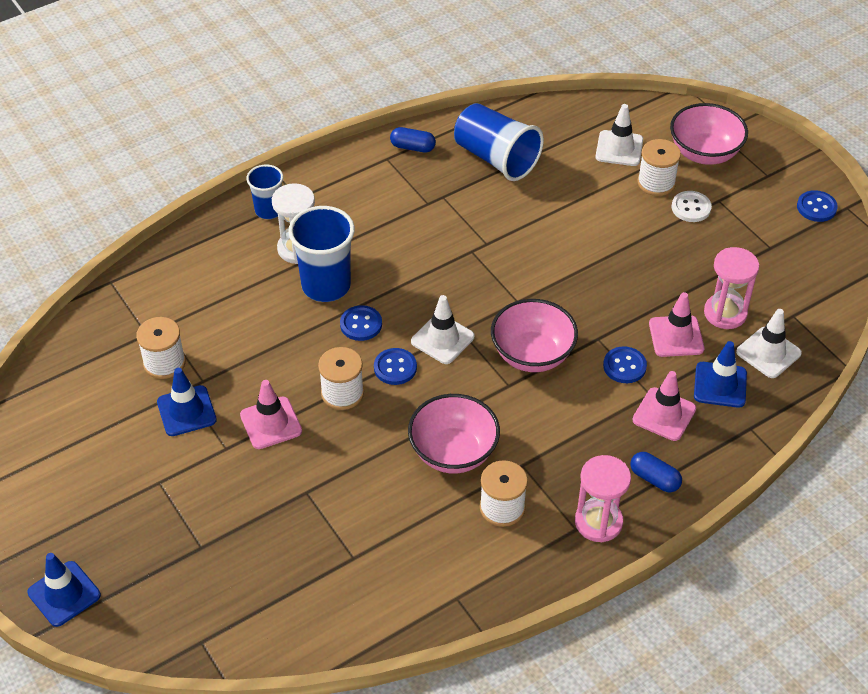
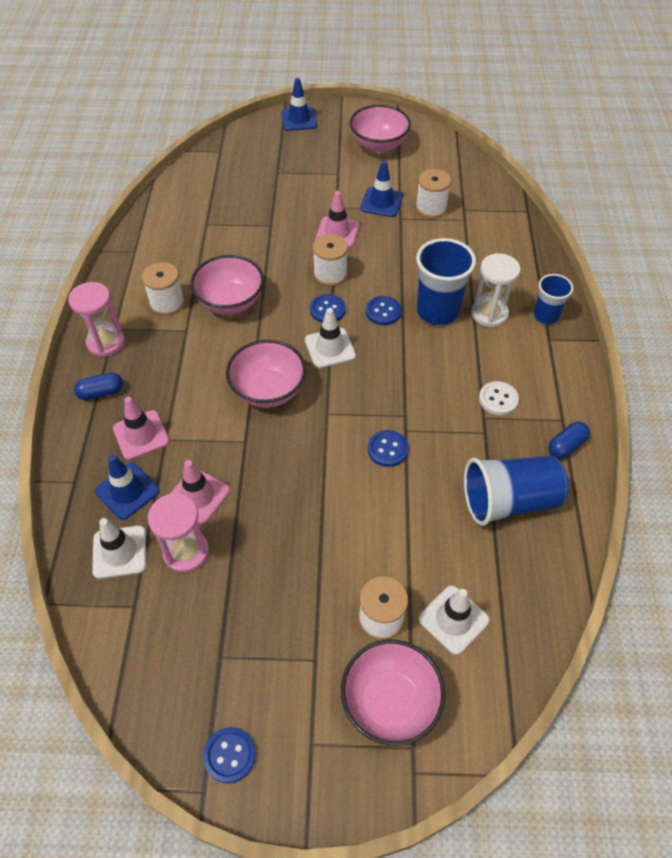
camera: 125 degrees right, 5 degrees up
(70, 472) = (378, 145): none -> pink bowl
(624, 366) = (204, 440): blue button -> blue button (387, 449)
(691, 208) = (325, 624): white button -> white button (498, 399)

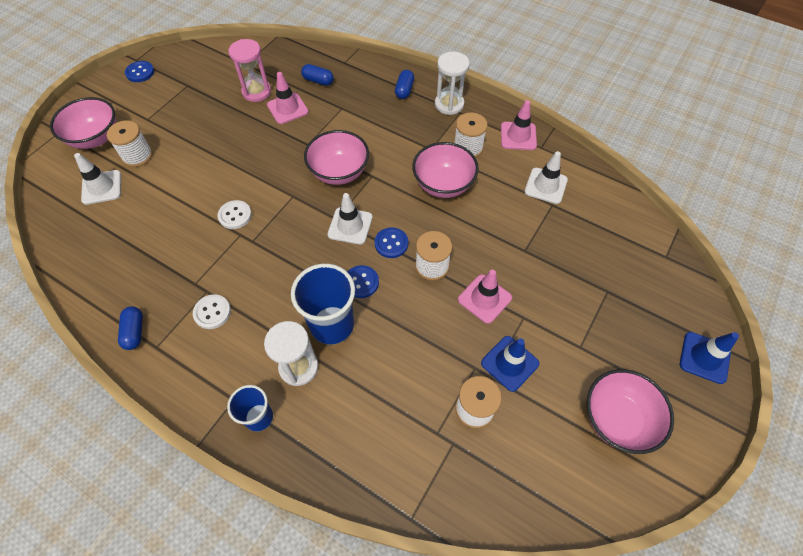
camera: 120 degrees right, 5 degrees up
(106, 342) = (449, 104): pink hourglass -> white hourglass
(119, 552) = (281, 67): white traffic cone -> white traffic cone (545, 186)
(127, 491) = (318, 81): blue traffic cone -> blue capsule
(141, 435) = (354, 98): pink traffic cone -> pink traffic cone (518, 136)
(387, 449) = (235, 215): blue button -> white button
(509, 501) = (134, 263): blue cup -> none

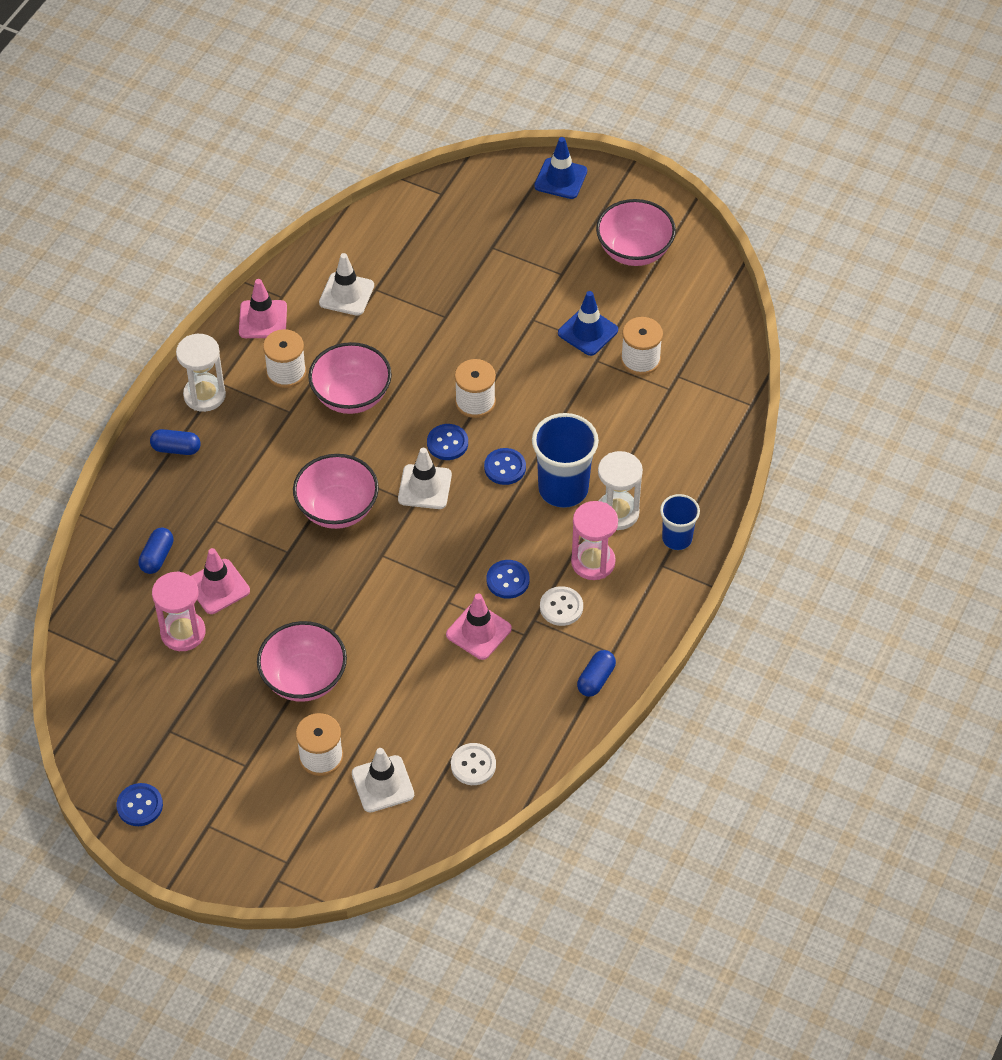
camera: 95 degrees left, 5 degrees down
(95, 138) = (288, 823): pink bowl -> pink bowl (304, 678)
(134, 332) = (596, 679): blue capsule -> blue capsule turned 45 degrees counterclockwise
(235, 215) = (419, 613): white button -> white button (473, 765)
(249, 276) = (508, 580): none -> blue button
(251, 341) = (593, 562): none -> pink hourglass
(484, 299) = (513, 353): pink traffic cone -> pink traffic cone (478, 631)

